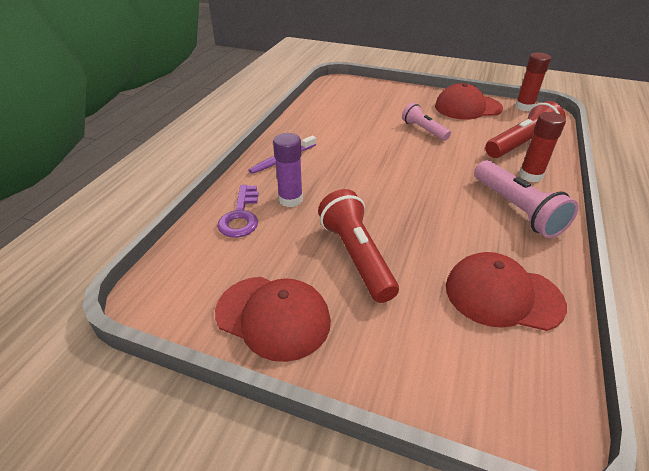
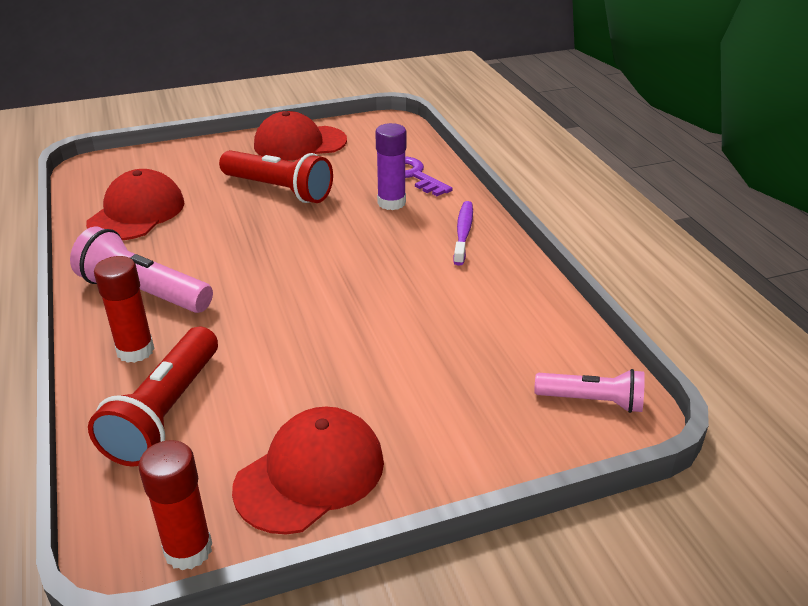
camera: 140 degrees right, 5 degrees down
(423, 130) = (343, 365): pink flashlight -> pink flashlight (592, 401)
(502, 295) = (137, 213): red cap -> red cap turned 45 degrees counterclockwise

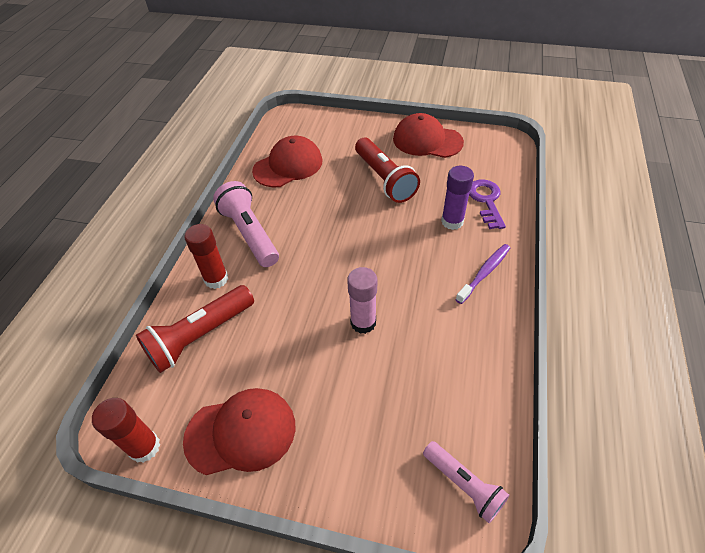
camera: 35 degrees right, 15 degrees up
(369, 319) = (363, 322): none -> pink glue stick

